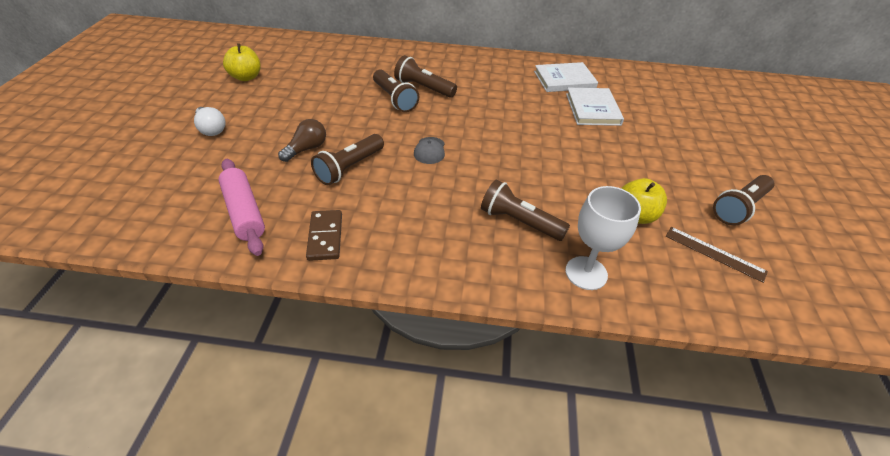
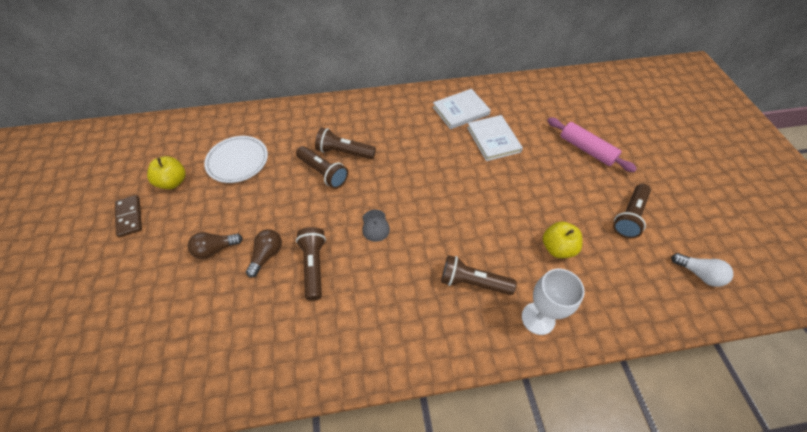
camera: 15 degrees left, 10 degrees up
(211, 129) = (167, 257): white light bulb -> white light bulb (698, 274)
(244, 212) = (241, 345): pink rolling pin -> pink rolling pin (586, 149)
(259, 133) = (215, 249): none -> brown light bulb
(314, 74) = (237, 161): none -> white plate
(325, 237) = (322, 349): brown domino -> brown domino (129, 217)
(349, 168) = (313, 266): brown flashlight -> brown flashlight turned 150 degrees clockwise
(714, 253) = (623, 268): brown ruler -> none

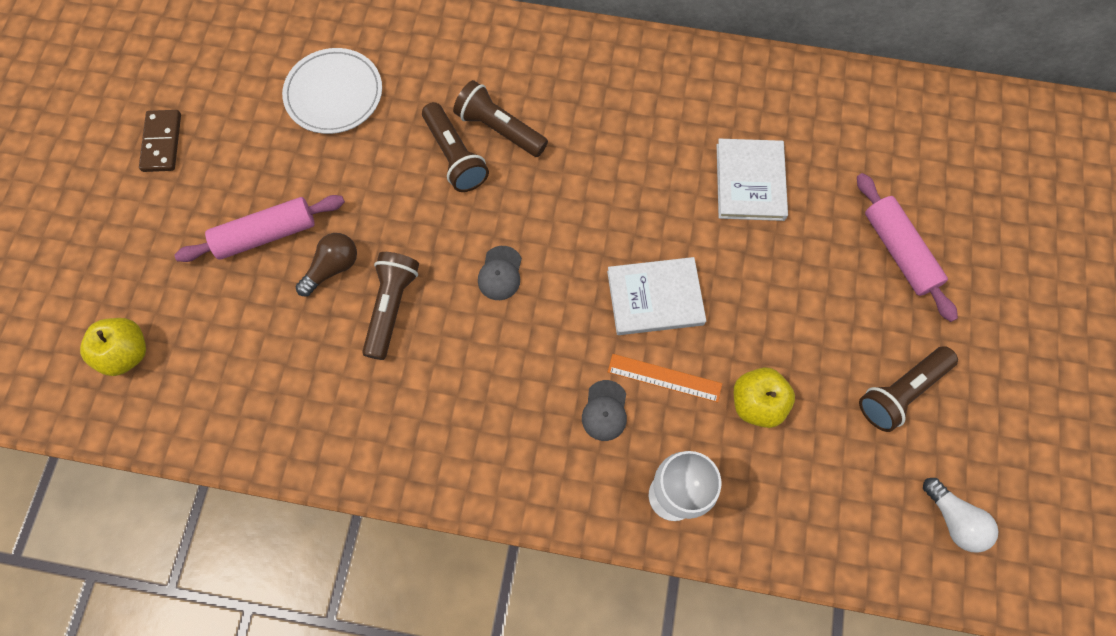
camera: 20 degrees right, 15 degrees up
(173, 182) = (233, 102): yellow apple -> yellow apple (127, 353)
(215, 249) = (266, 234): brown light bulb -> pink rolling pin
(460, 111) = (721, 108): white book -> white book (655, 298)
(473, 282) = (605, 410): brown flashlight -> grey cap
(498, 252) = (664, 378): none -> orange ruler

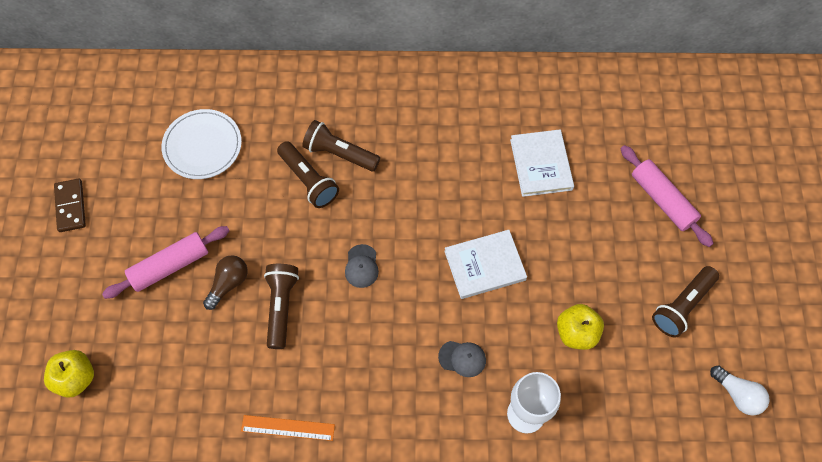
camera: 10 degrees left, 5 degrees down
(605, 410) = (462, 358): grey cap -> grey cap turned 75 degrees counterclockwise
(664, 378) = (503, 325): orange ruler -> orange ruler (288, 428)

